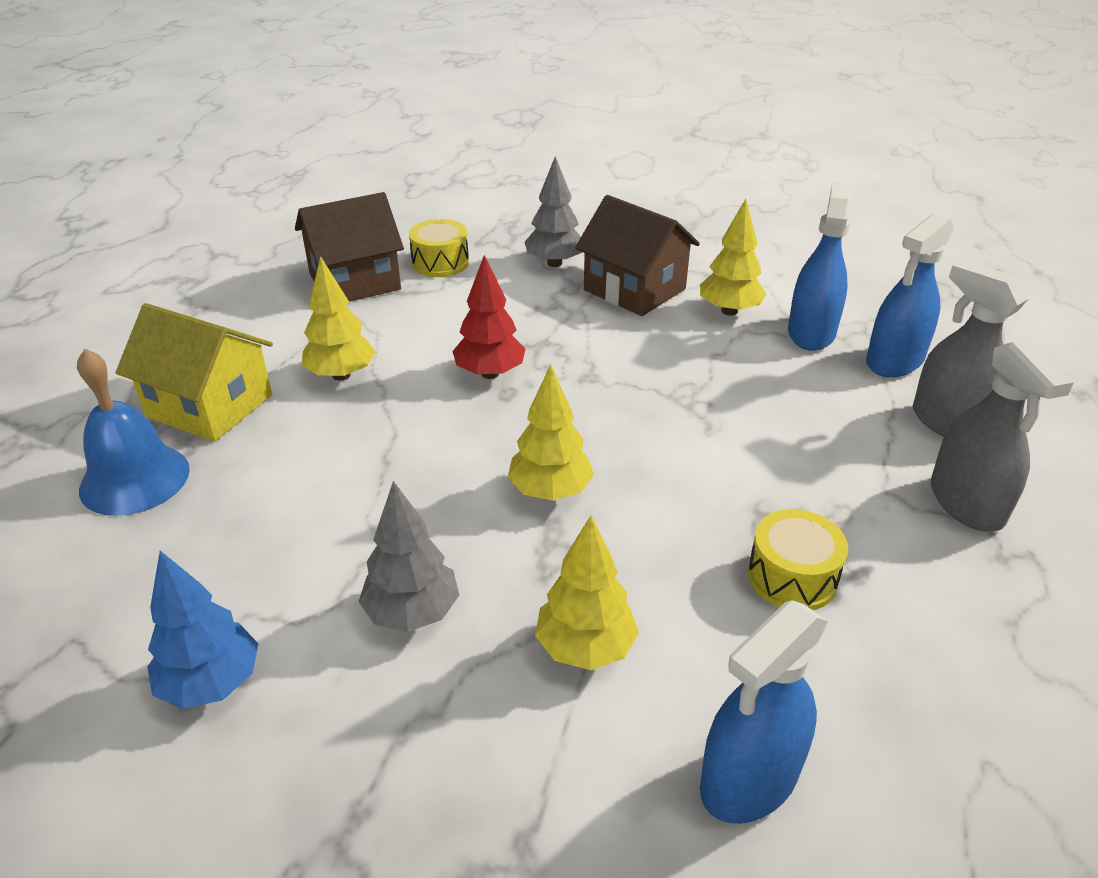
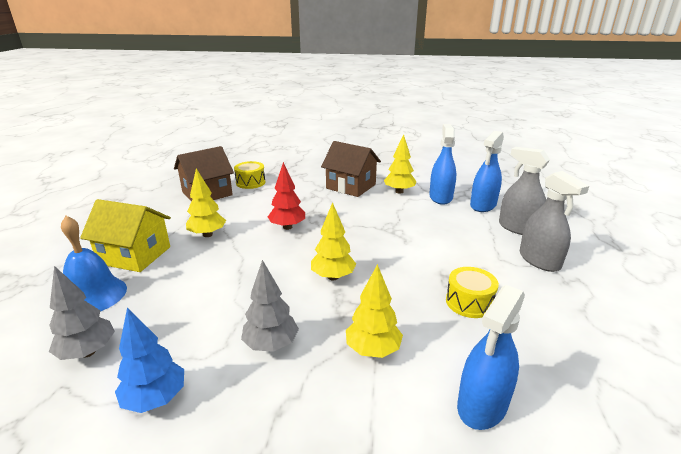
camera: 10 degrees left, 10 degrees down
(554, 263) = (308, 179): grey tree -> grey tree (88, 352)

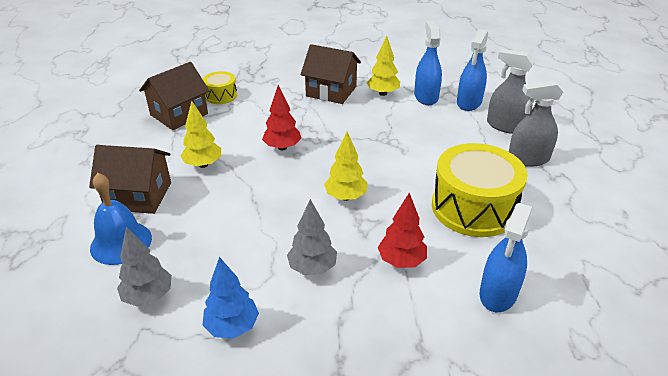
camera: 10 degrees left, 10 degrees up
(135, 255) = (138, 196): yellow house -> brown house
(373, 350) = (401, 261): yellow tree -> red tree
(469, 302) = (473, 208): yellow drum -> yellow drum, size x2.01
(539, 260) = (528, 159): grey spray bottle -> grey spray bottle turned 120 degrees clockwise

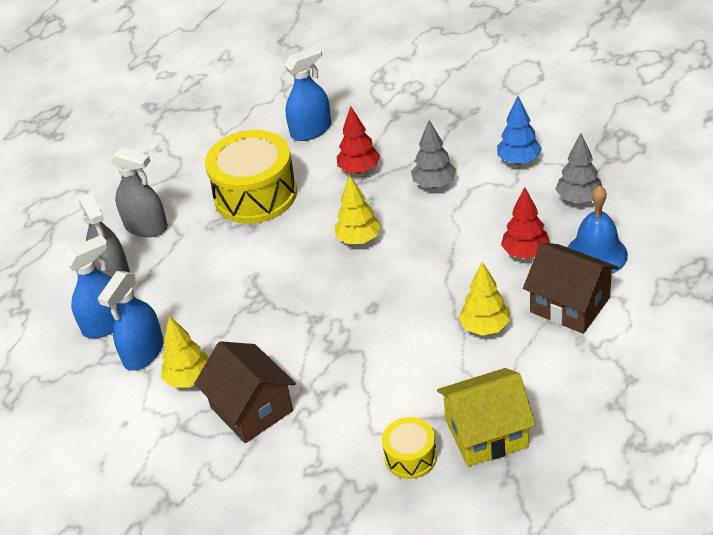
camera: 145 degrees left, 5 degrees up
(179, 114) = (487, 433): brown house -> yellow house
(282, 147) = (381, 324): red tree -> red tree (525, 253)

